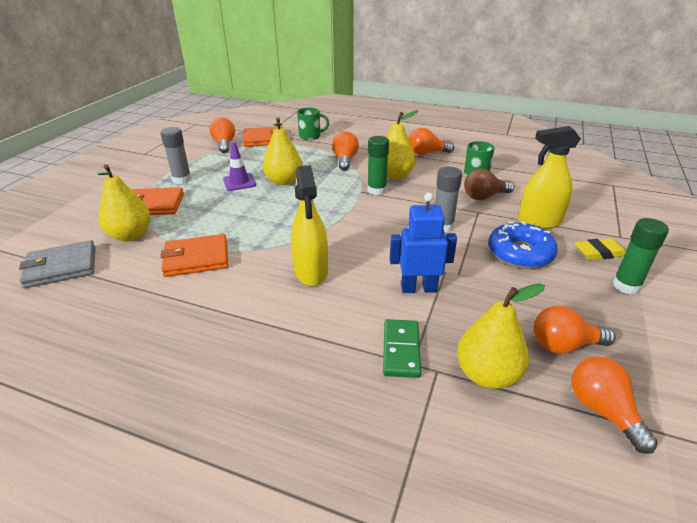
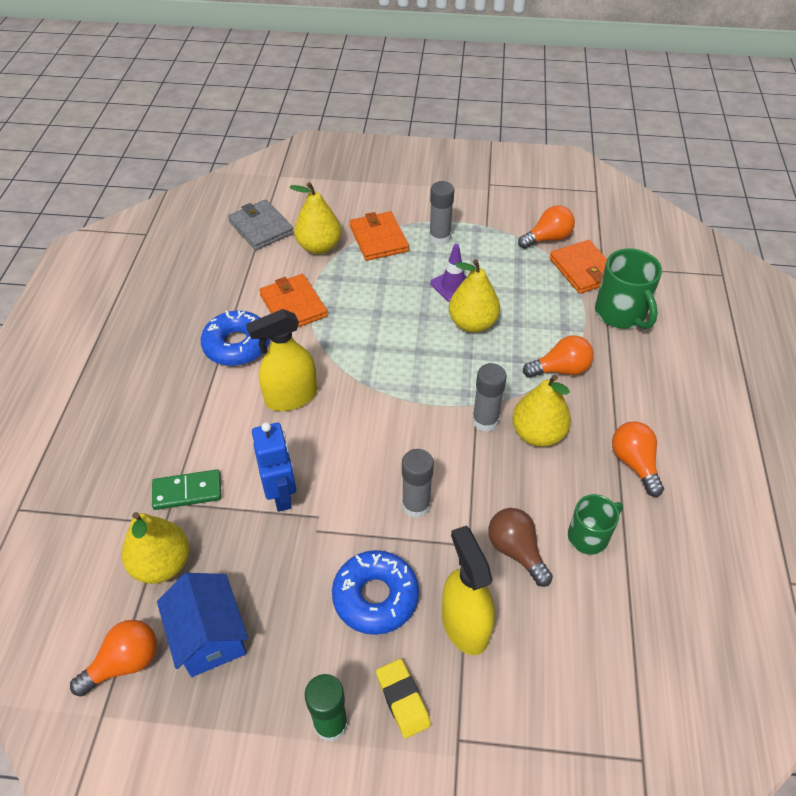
camera: 75 degrees right, 15 degrees up
(222, 299) = (237, 345): none -> blue donut
(310, 136) = (621, 314): green mug -> green mug, size x1.56
(377, 190) = (485, 421): green glue stick -> grey glue stick
(564, 345) = (210, 636): orange light bulb -> blue house

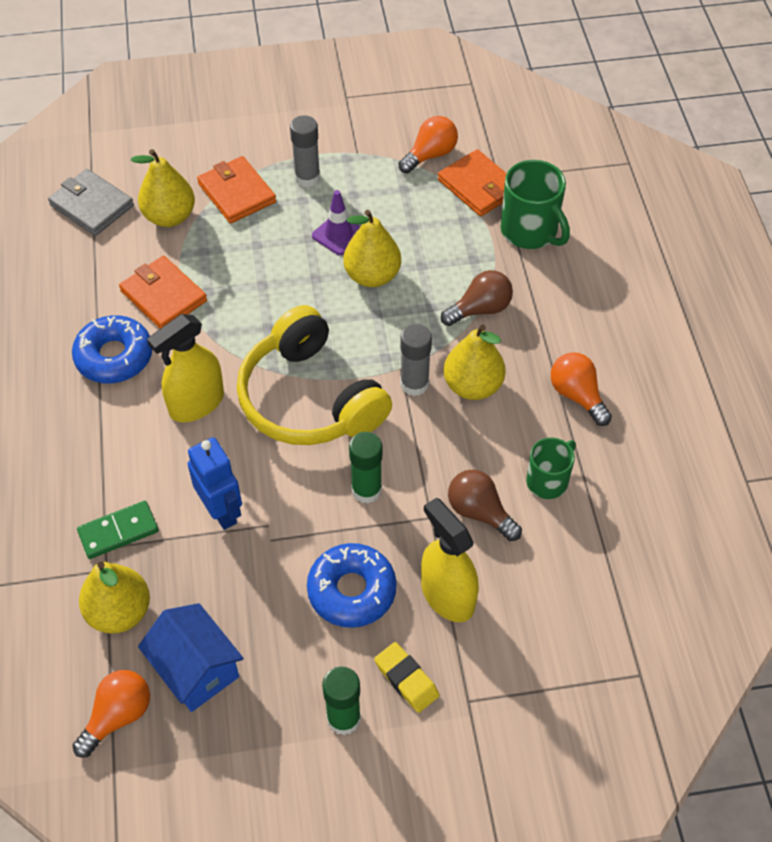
camera: 15 degrees left, 5 degrees up
(389, 414) = (310, 398): none -> yellow headphones
(416, 505) = (366, 490): grey glue stick -> green glue stick
(560, 369) = (480, 309): orange light bulb -> brown light bulb

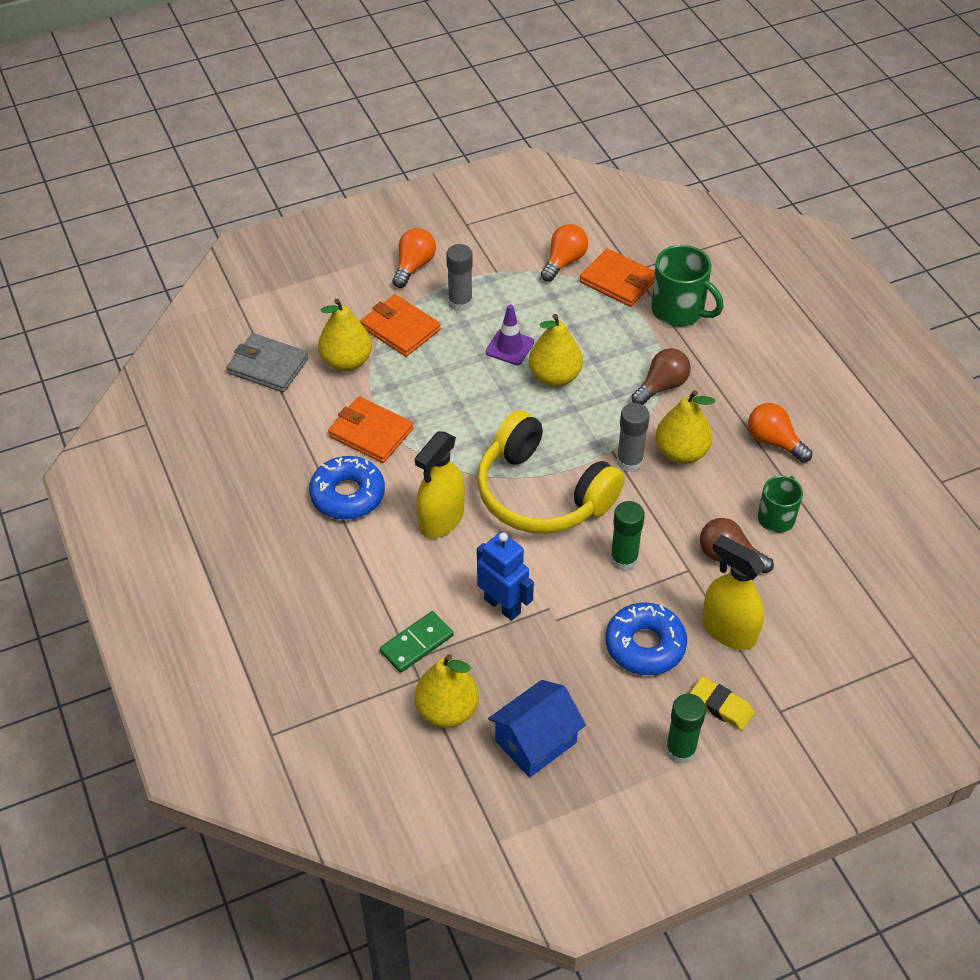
camera: 15 degrees left, 5 degrees down
(118, 716) = (483, 796): orange light bulb -> orange light bulb (414, 266)
(196, 669) = (535, 741): blue house -> blue house turned 75 degrees counterclockwise

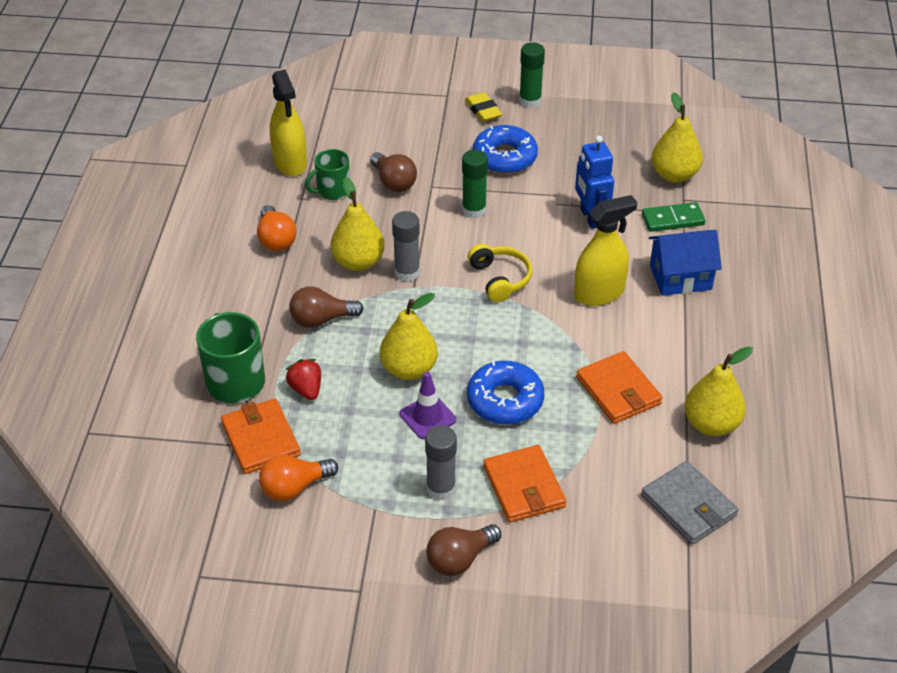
camera: 150 degrees left, 5 degrees down
(346, 361) = (602, 474): yellow pear -> yellow pear (711, 424)
(347, 495) = (670, 345): blue donut -> blue donut (505, 400)
(414, 266) = (460, 559): orange light bulb -> brown light bulb
(535, 741) = (623, 138): blue house -> blue house (680, 277)
(542, 493) = (500, 279): yellow headphones -> yellow headphones, size x0.51
(620, 328) = (306, 389): none -> red strawberry
(728, 630) = (438, 143): yellow spray bottle -> yellow spray bottle (290, 162)

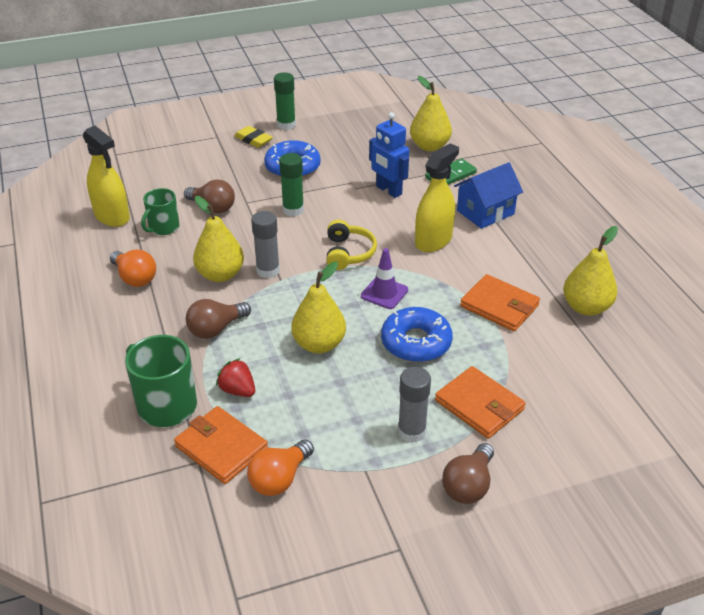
camera: 25 degrees left, 5 degrees down
(428, 417) = (360, 377): purple traffic cone -> purple traffic cone (384, 293)
(500, 279) = (348, 253): yellow headphones -> yellow headphones turned 45 degrees clockwise
(688, 505) = (616, 373): grey wallet -> none

